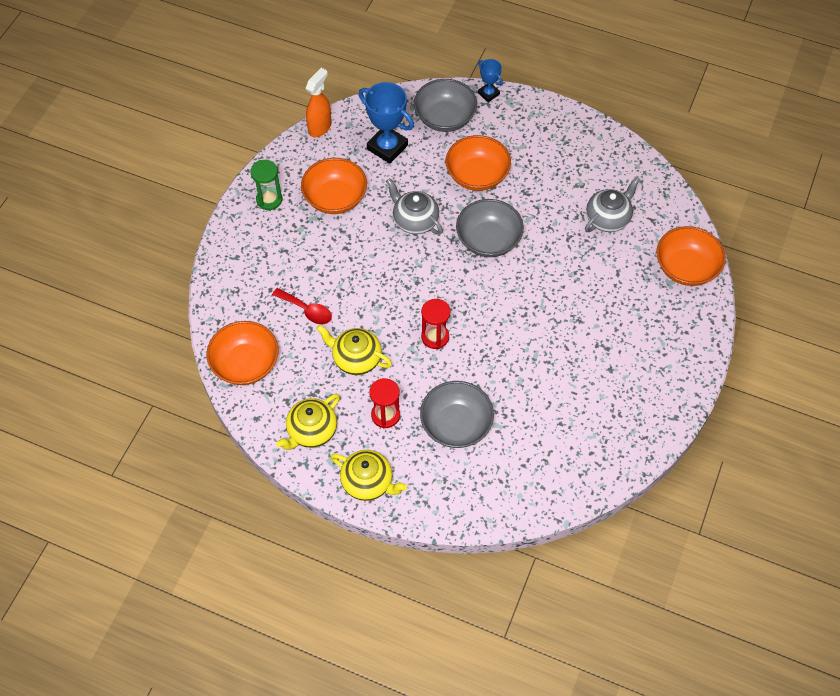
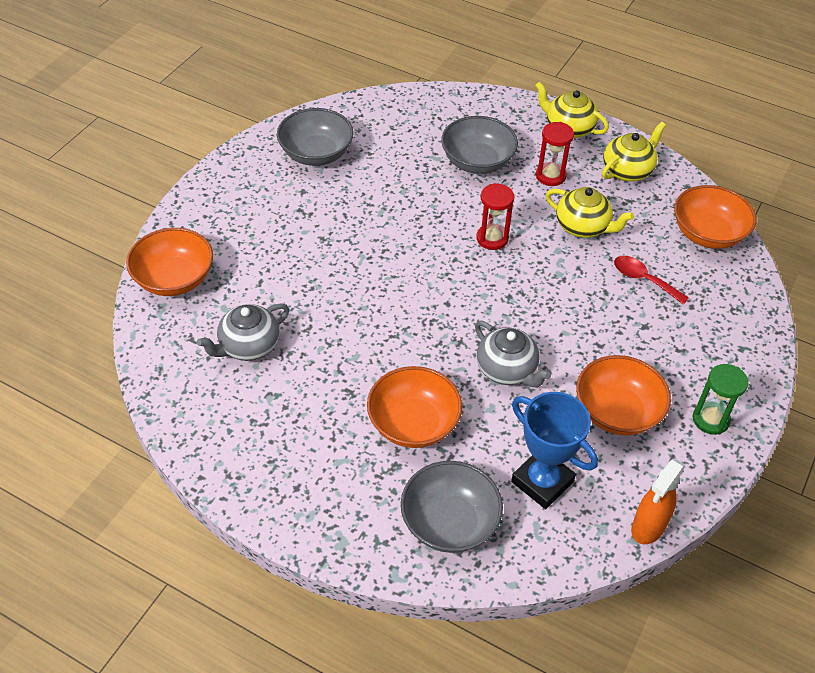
camera: 175 degrees left, 10 degrees down
(488, 94) = (372, 559): blue trophy -> none
(488, 240) = (412, 335): grey bowl -> grey bowl (316, 154)

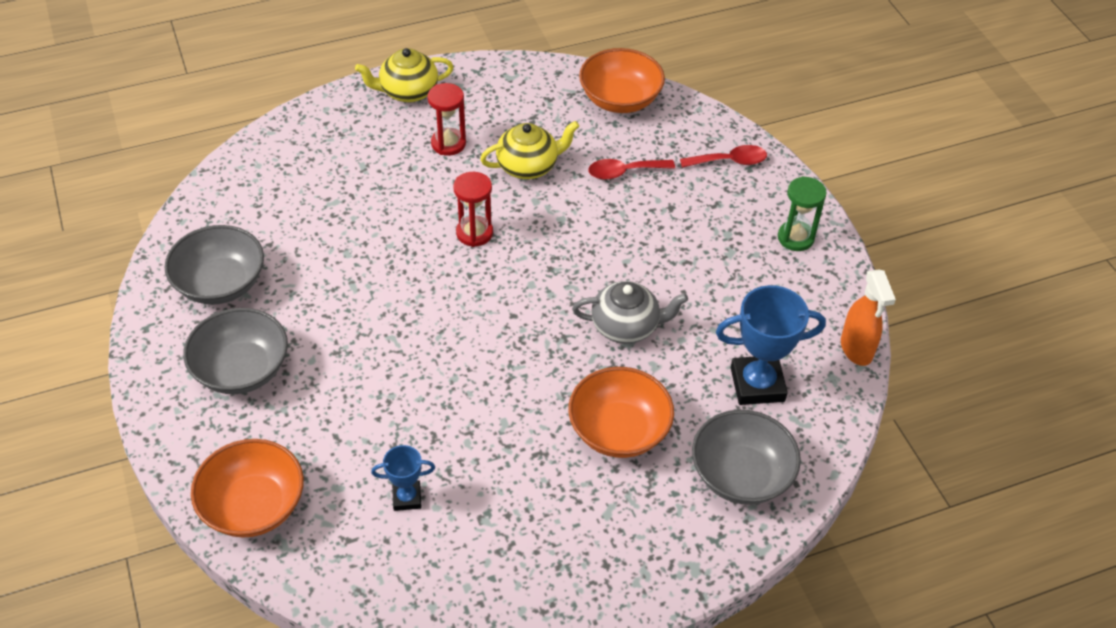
camera: 50 degrees left, 0 degrees up
(248, 346) = (407, 498): grey teapot -> blue trophy
(477, 162) = (374, 178): grey bowl -> grey bowl (242, 370)
(617, 412) = (736, 287): orange bowl -> none
(628, 170) = (500, 93): yellow teapot -> none
(733, 332) = (729, 161): none -> red spoon

